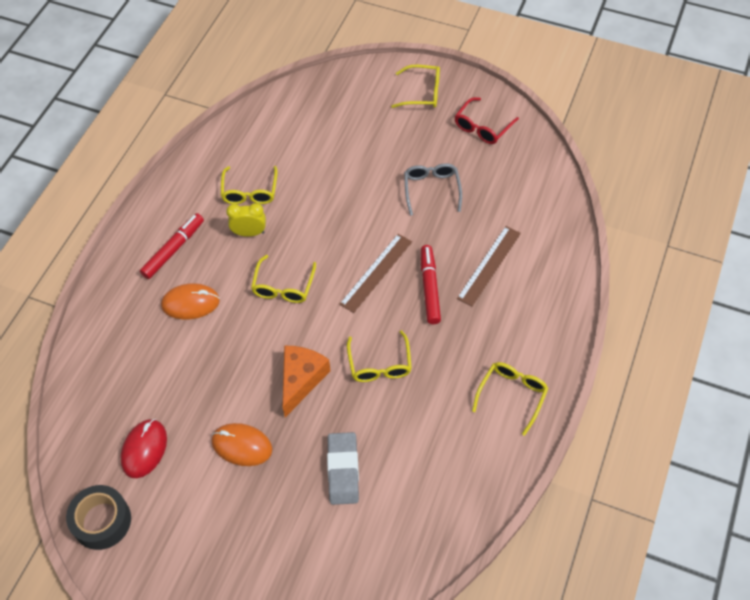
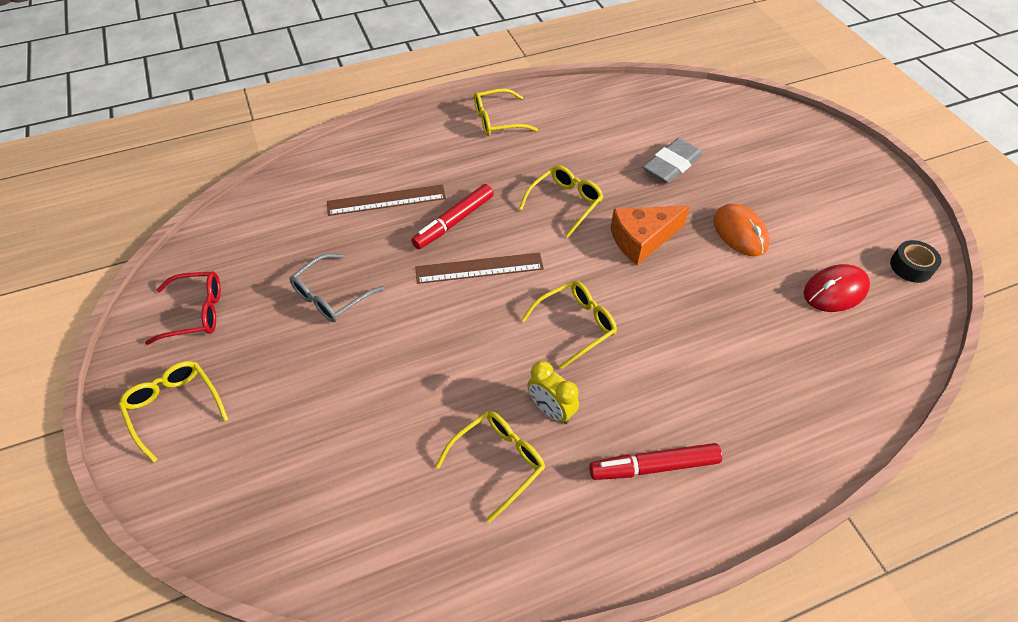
camera: 135 degrees left, 5 degrees down
(102, 521) = (911, 266): black tape -> black tape, size x0.65
(190, 303) = (686, 386): orange mouse -> none

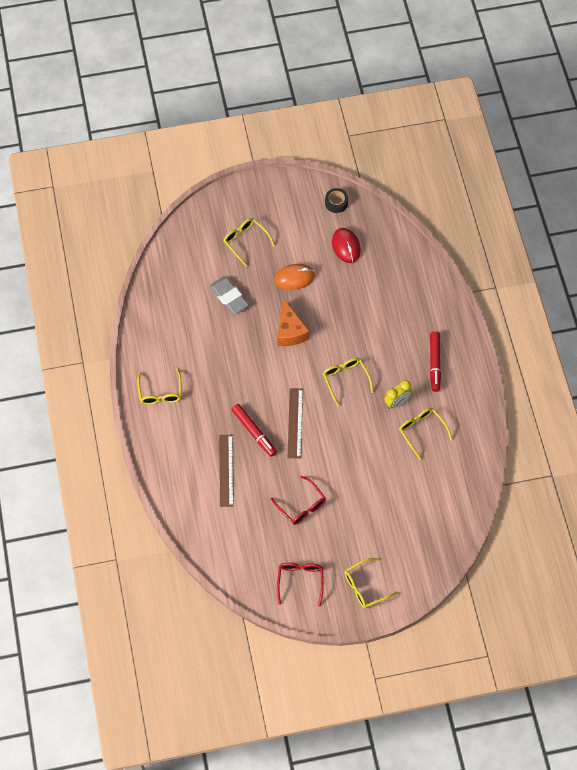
camera: 80 degrees left, 10 degrees up
(331, 296) = (301, 506): grey glasses -> red glasses
(565, 203) = (250, 366): yellow glasses -> yellow glasses (245, 241)

